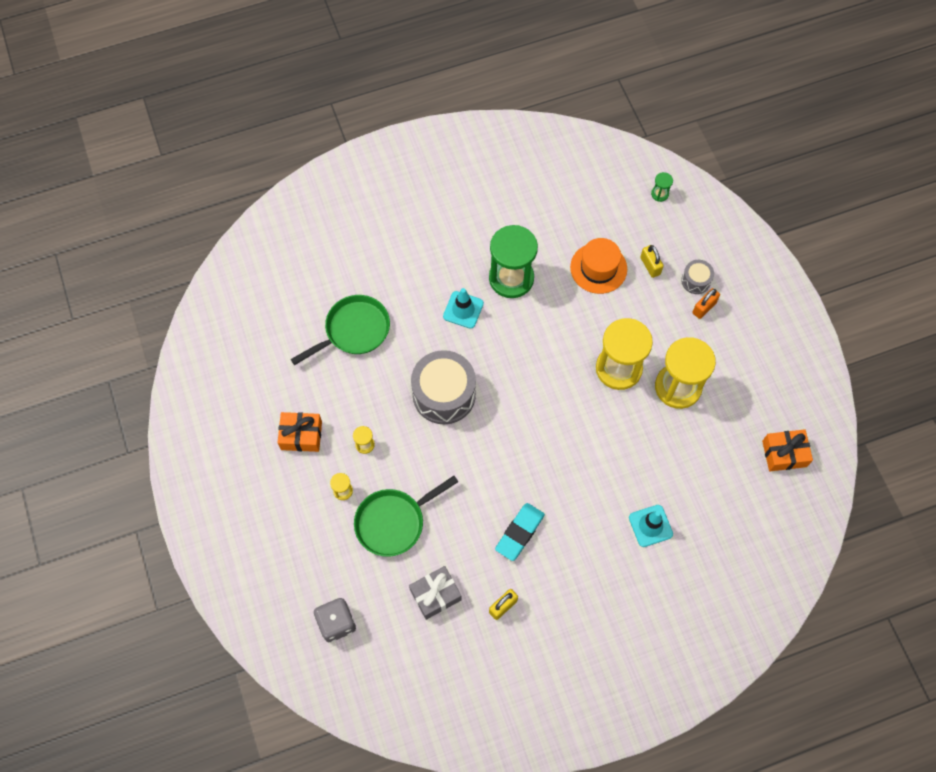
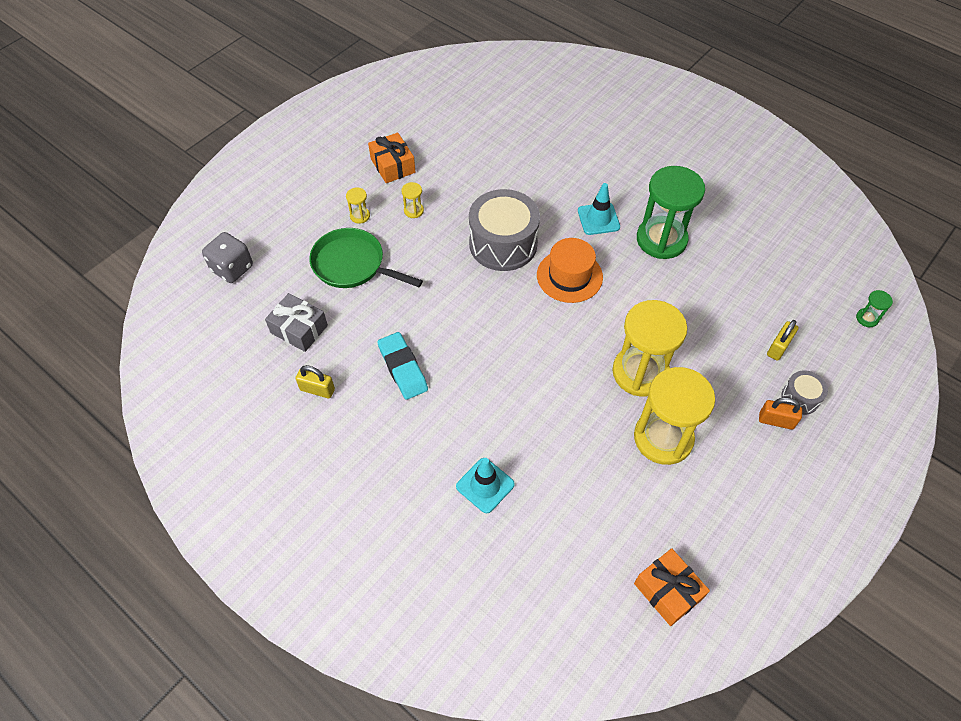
camera: 60 degrees right, 10 degrees down
(353, 331) = (515, 154): green pan -> none
(519, 533) = (402, 368): turquoise eraser -> turquoise eraser turned 60 degrees clockwise
(598, 268) = (735, 304): orange hat -> orange hat (569, 276)

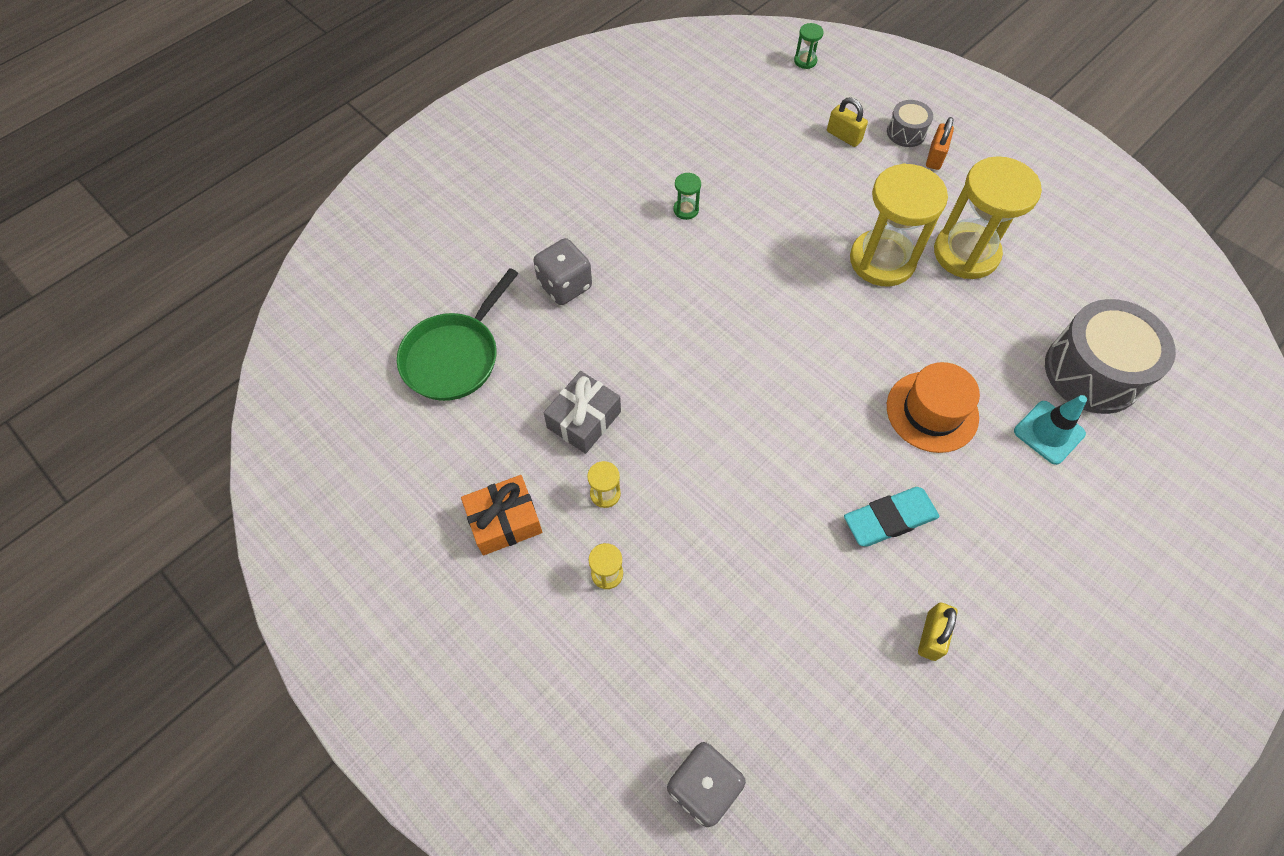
camera: 85 degrees left, 5 degrees up
(299, 329) = (827, 666): grey gift -> grey gift (584, 420)
(353, 265) = (706, 585): green pan -> green pan (455, 356)
(503, 244) = (679, 381): grey drum -> grey drum (1092, 372)
(569, 276) = (739, 311): orange hat -> orange hat (932, 411)
(573, 176) = (565, 285): none -> grey dice
(598, 219) = (646, 268): turquoise traffic cone -> none
(661, 239) = (686, 210): green hourglass -> green hourglass, size x0.40
(668, 591) = (1140, 277): orange gift -> none

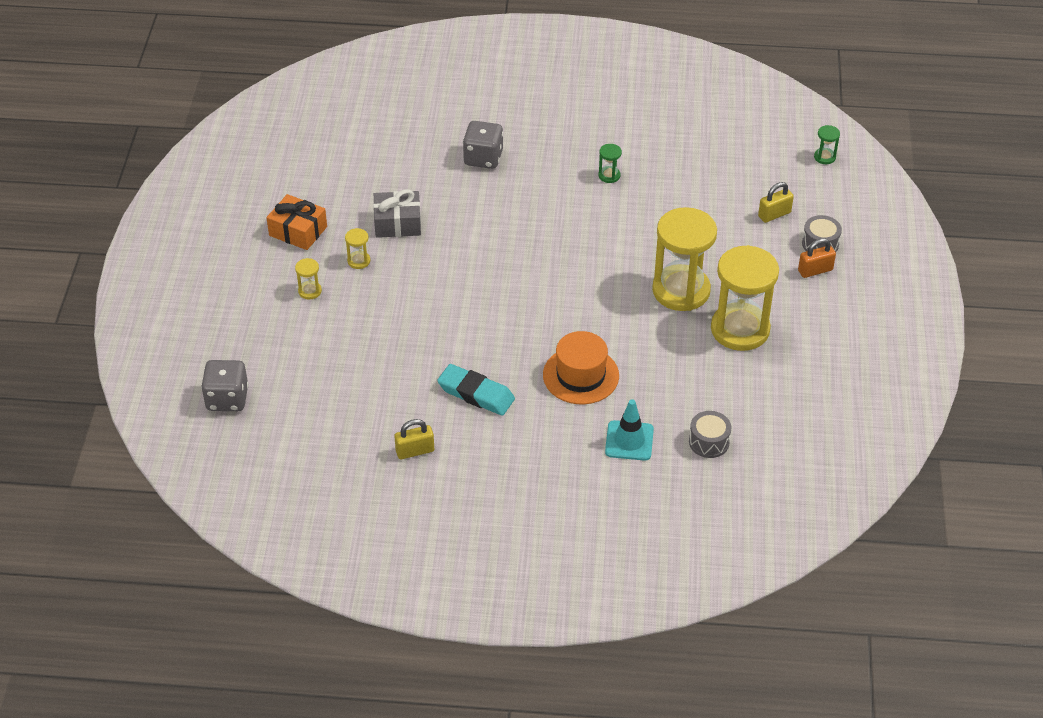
camera: 50 degrees right, 15 degrees down
(455, 356) = (380, 145): green pan -> none
(844, 136) = (774, 214): yellow padlock -> yellow padlock turned 60 degrees clockwise
(1092, 372) = (709, 442): grey drum -> grey drum, size x0.48

